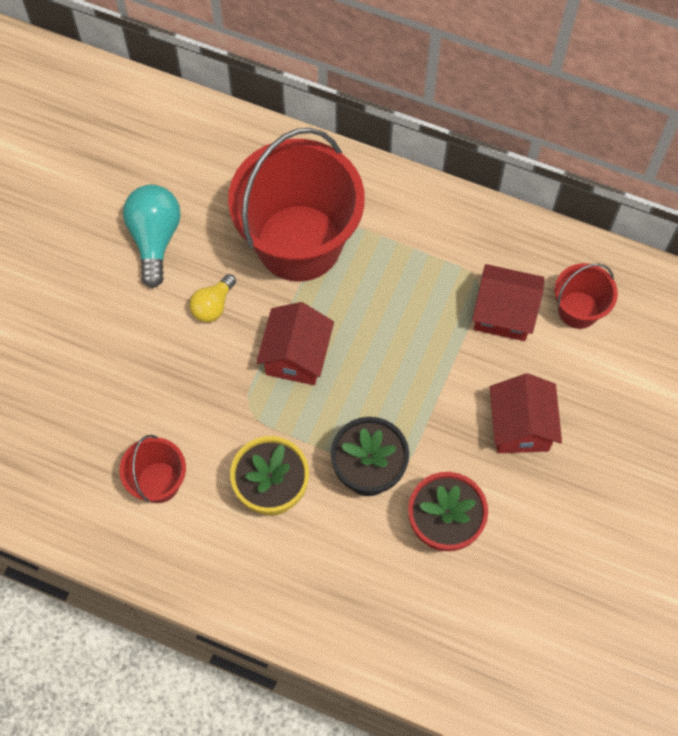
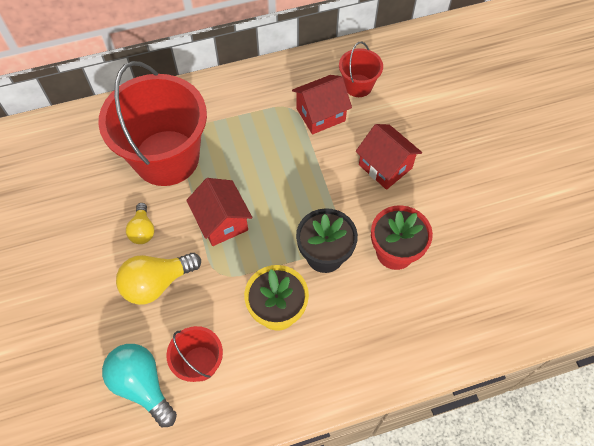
camera: 40 degrees left, 5 degrees down
(155, 239) = (69, 218): turquoise light bulb -> turquoise light bulb (142, 385)
(183, 371) = (157, 283): none -> yellow light bulb

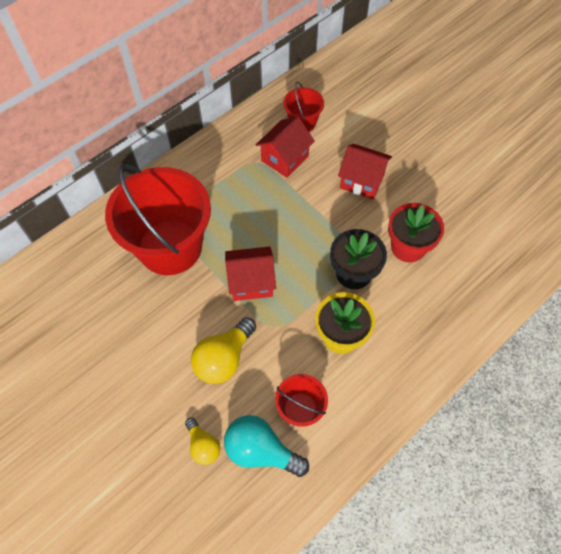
camera: 25 degrees left, 0 degrees up
(143, 230) = (185, 318): yellow light bulb -> yellow light bulb (203, 445)
(222, 222) = (251, 282): red house -> red house turned 45 degrees counterclockwise

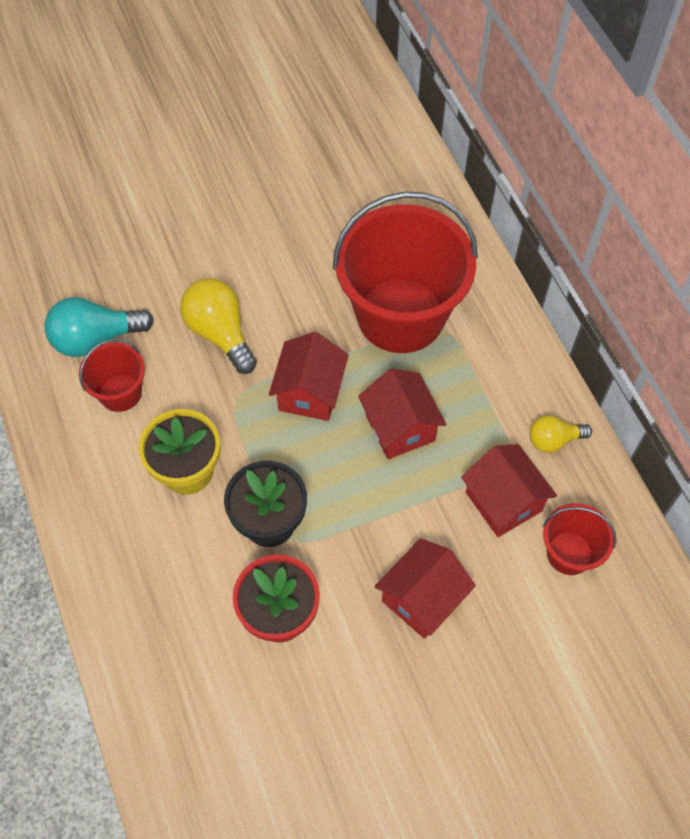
camera: 110 degrees right, 0 degrees up
(203, 445) = (130, 287): yellow light bulb -> yellow light bulb (553, 440)
(257, 222) = (400, 427): none -> red house
(261, 451) = (95, 339): turquoise light bulb -> turquoise light bulb turned 150 degrees counterclockwise

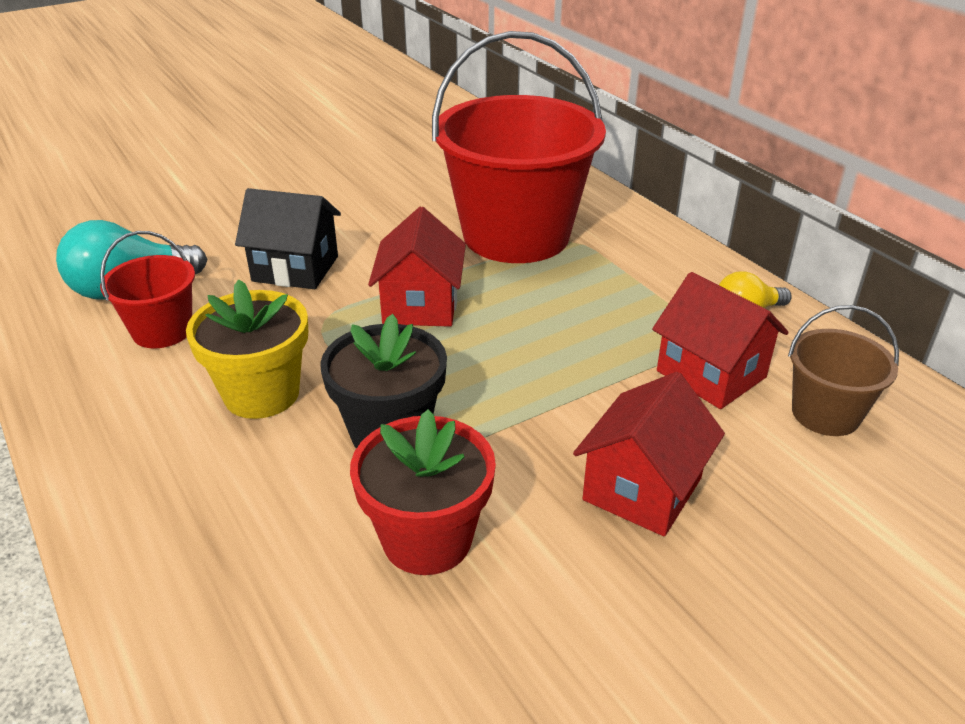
camera: 10 degrees left, 25 degrees down
(220, 333) = (295, 268): yellow light bulb -> black house
(400, 427) = (547, 322): red house -> none
(569, 553) = (825, 414): red bucket -> brown bucket

